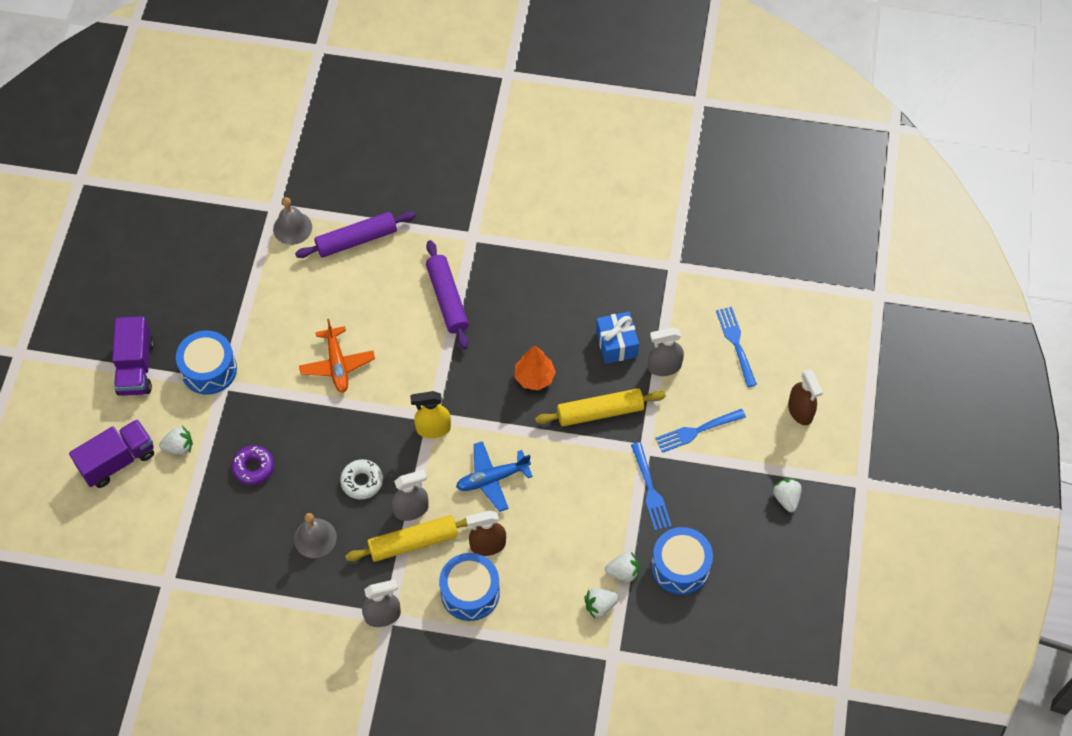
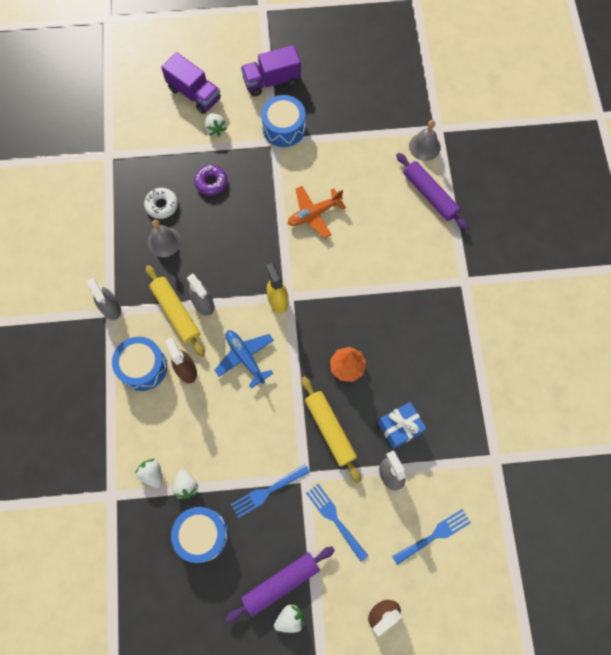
camera: 75 degrees right, 10 degrees up
(362, 481) = (218, 261): white donut -> white donut (162, 205)
(447, 299) = (398, 278): purple rolling pin -> purple rolling pin (281, 583)

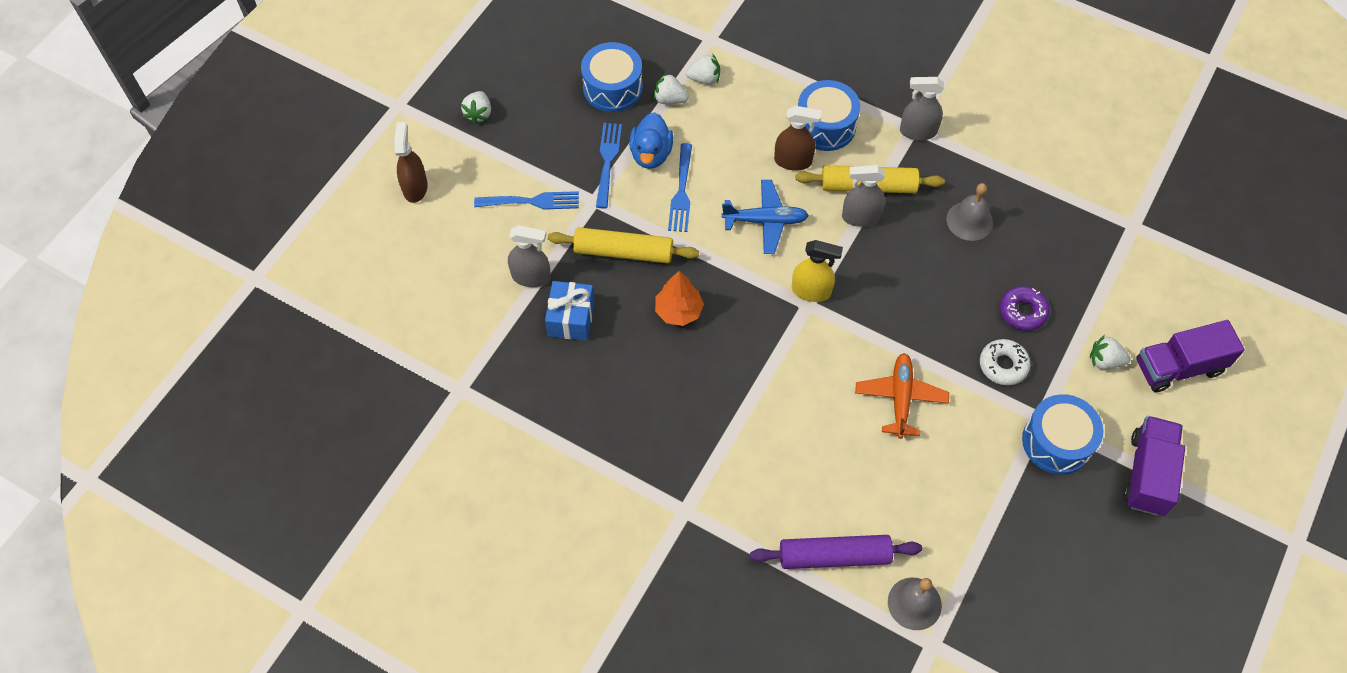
camera: 125 degrees right, 10 degrees down
(162, 205) = (1022, 243): white donut -> white donut (1003, 365)
(242, 466) = (651, 154): none -> blue duck
(281, 583) = (514, 124): purple rolling pin -> none
(434, 535) = (440, 277): blue fork -> blue fork (681, 192)

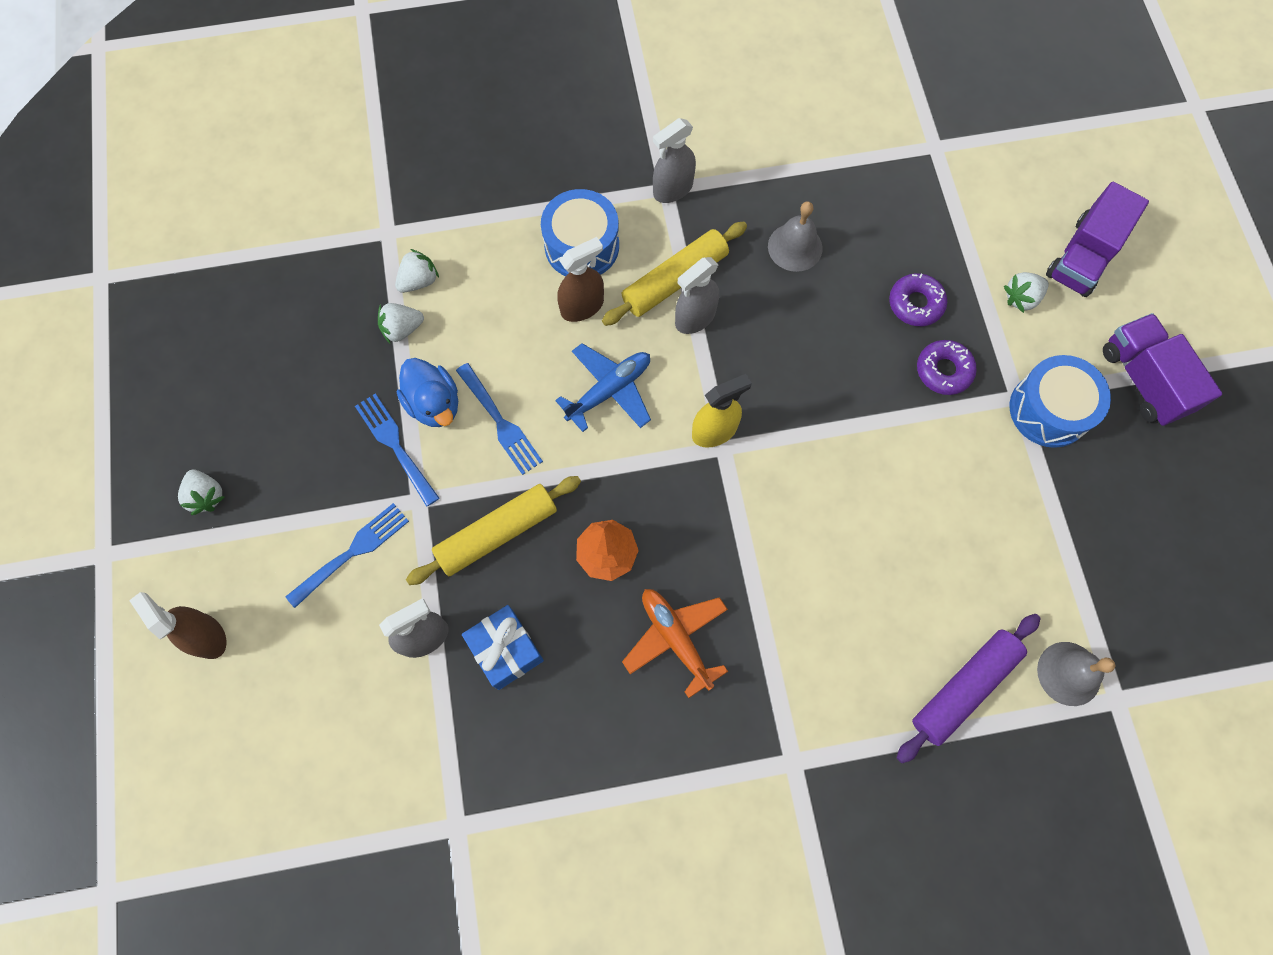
camera: 40 degrees left, 10 degrees up
(612, 87) = (331, 359): blue drum -> none
(900, 398) = (886, 477): orange plane -> orange plane (676, 639)
(1003, 365) = (943, 370): white donut -> purple donut

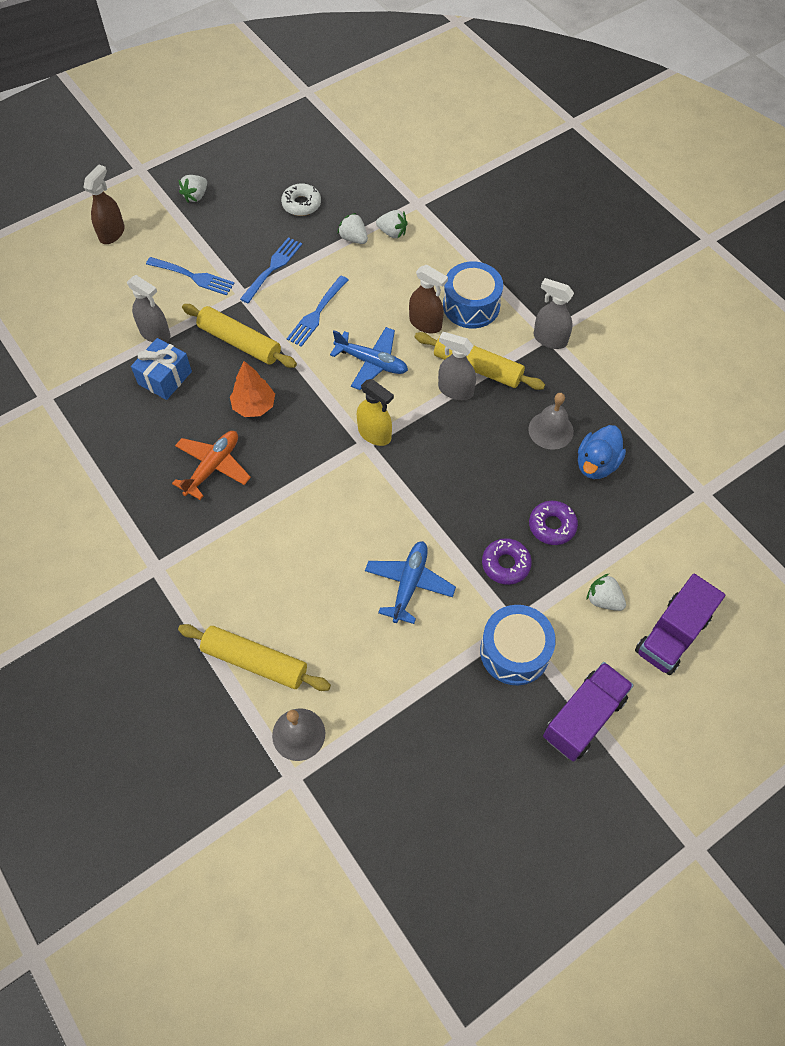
camera: 65 degrees right, 10 degrees down
(306, 367) = (301, 204): none -> white donut
(434, 404) = (311, 275): blue duck -> blue duck (596, 464)
(929, 479) = (409, 584): none -> blue plane
(964, 688) = (255, 661): purple rolling pin -> yellow rolling pin
(1082, 257) = (672, 635): purple truck -> purple truck turned 60 degrees counterclockwise

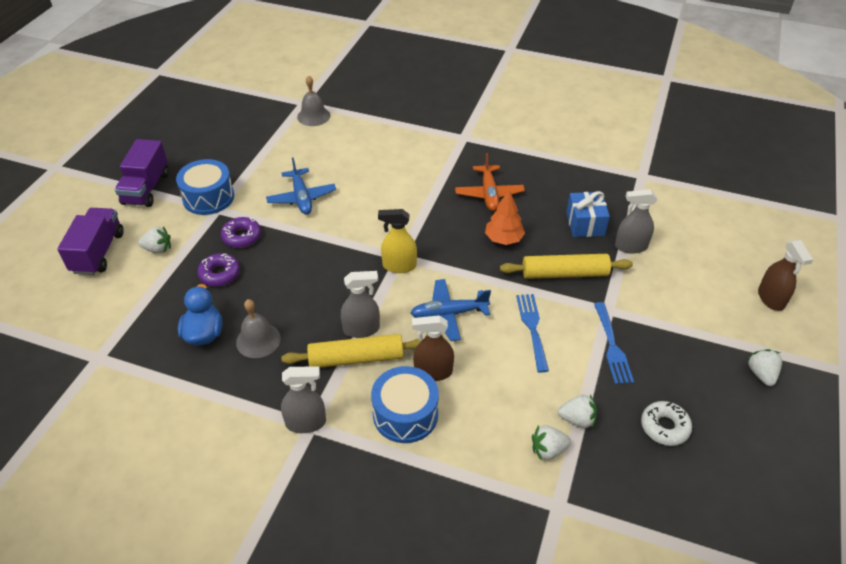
camera: 145 degrees right, 15 degrees down
(193, 277) = (662, 302): blue fork -> none
(255, 661) = (364, 129): yellow rolling pin -> none

